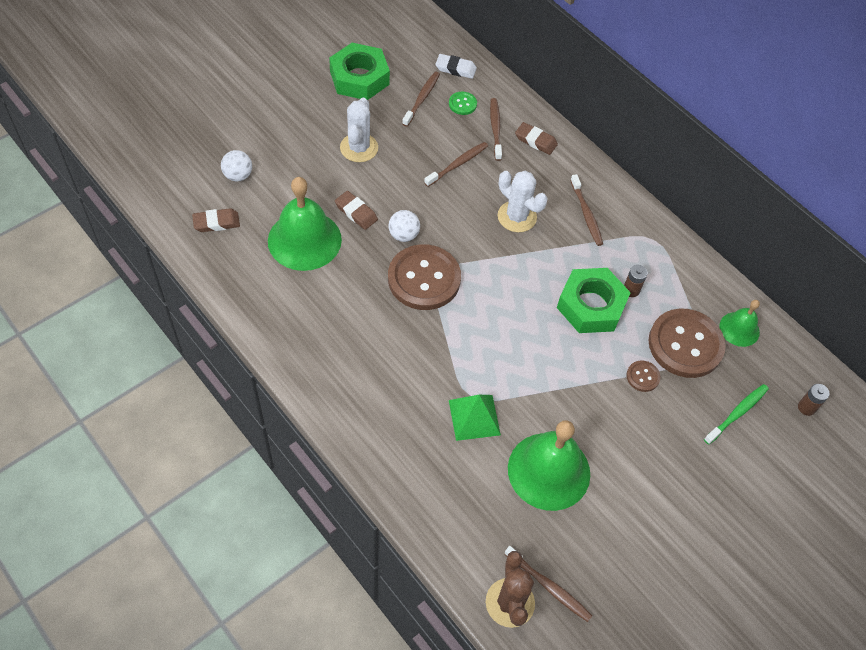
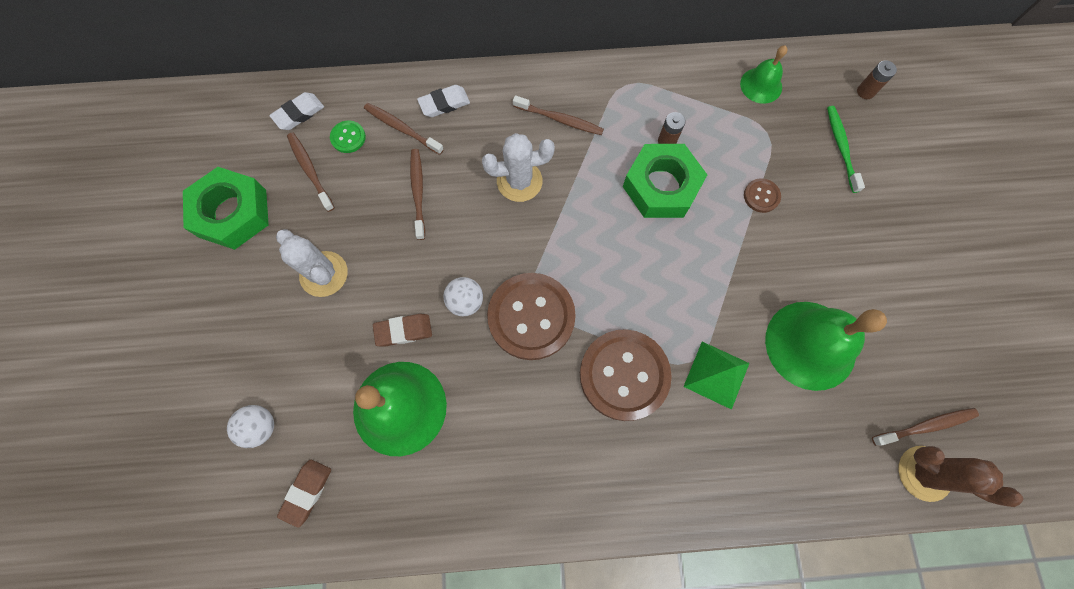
camera: 50 degrees left, 15 degrees up
(535, 141) = (444, 103): brown eraser -> white eraser
(685, 344) = (750, 138): brown button -> brown button (624, 375)

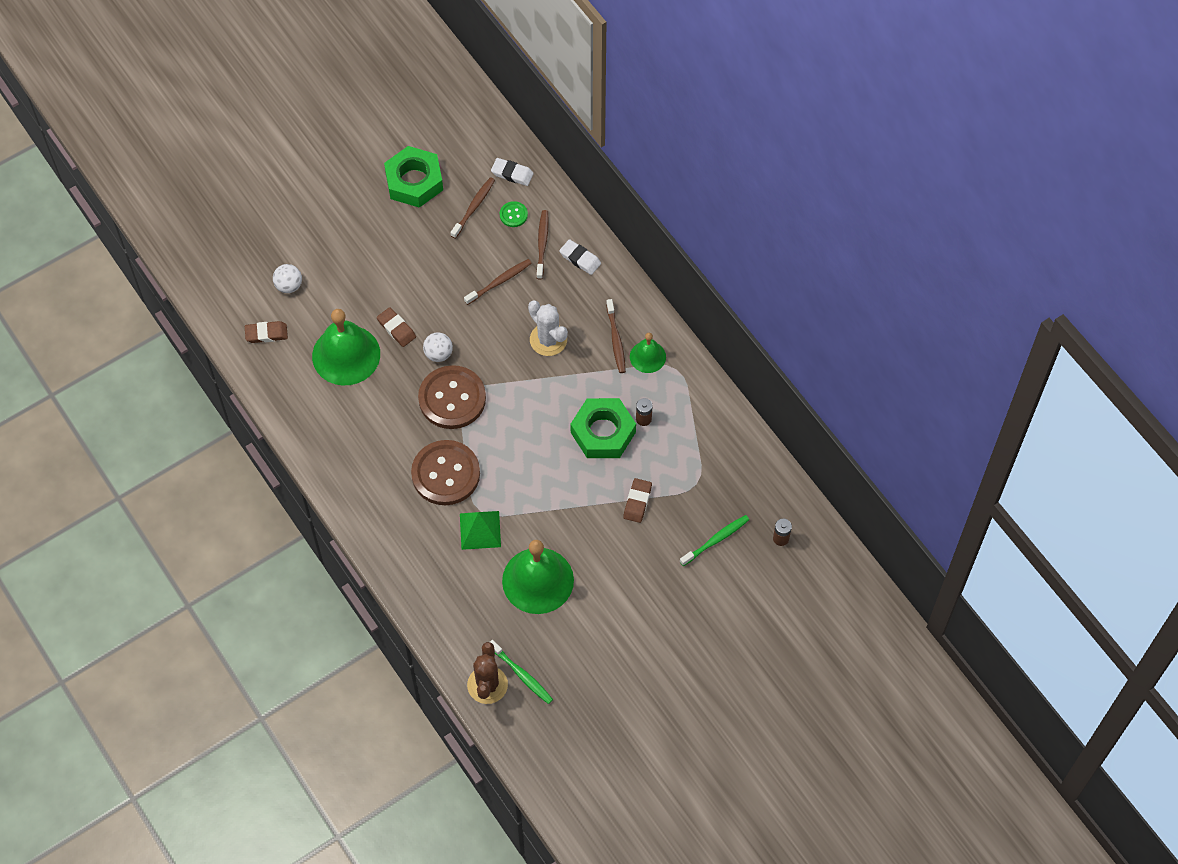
camera: 60 degrees right, 10 degrees down
(324, 274) = (406, 260): white cactus -> none
(761, 85) = (737, 462): green bell -> green bell (647, 356)
(761, 196) = (637, 502): brown button -> brown eraser
(925, 426) = (522, 675): brown toothbrush -> green toothbrush

